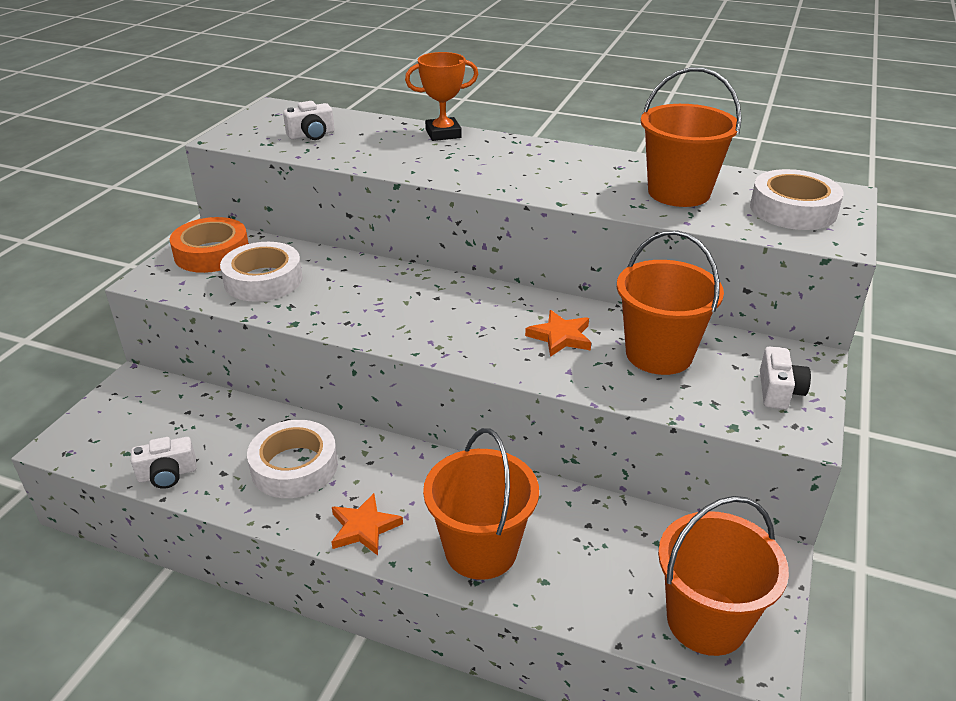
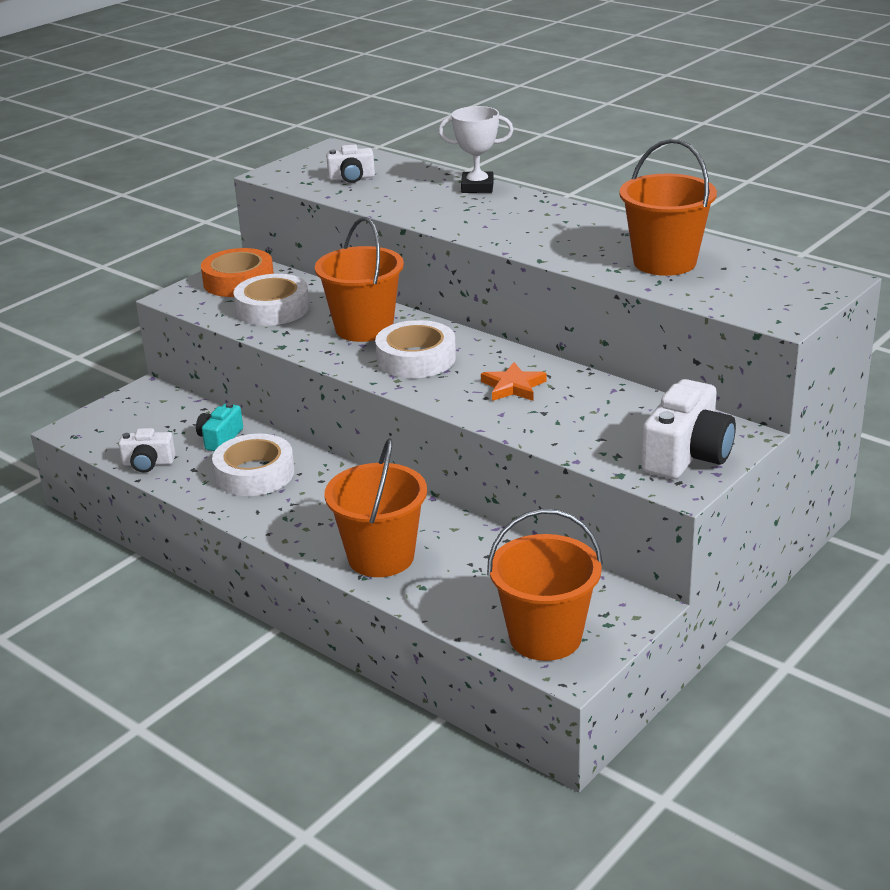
camera: 20 degrees right, 5 degrees down
(238, 428) = (220, 439): none -> turquoise camera
(364, 528) = (291, 526): orange star -> none
(443, 134) = (477, 187): orange trophy -> white trophy
(659, 354) = (596, 412): orange bucket -> orange bucket (364, 328)
(778, 391) = (687, 455): white camera -> white camera, size x1.74
(793, 209) = (766, 288): white tape -> white tape (416, 359)

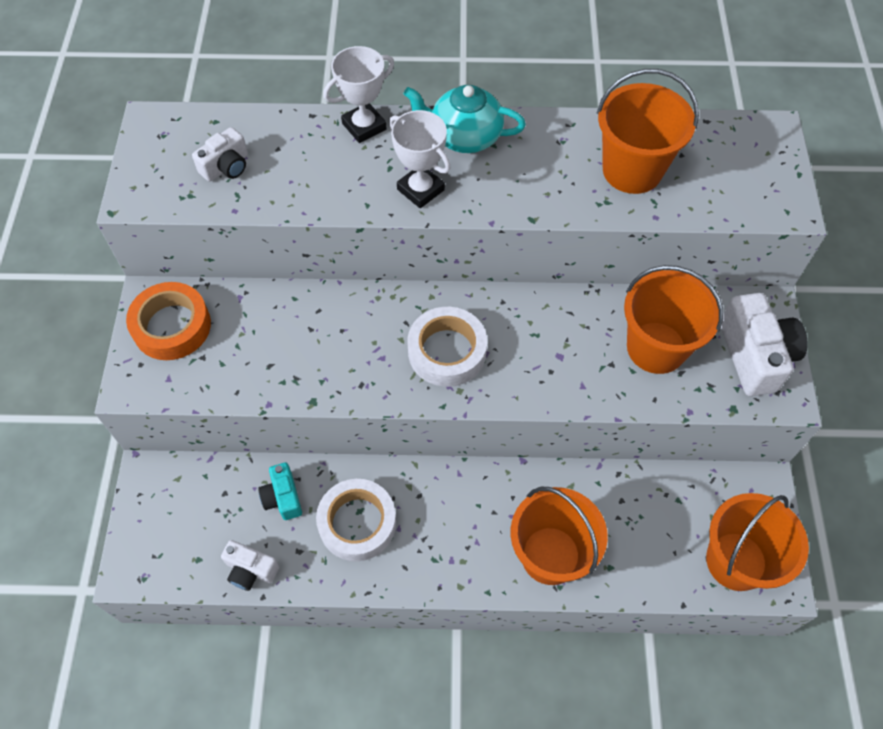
camera: 40 degrees left, 30 degrees up
(148, 463) = (250, 570): white camera -> white camera turned 60 degrees clockwise
(272, 309) = (248, 351): white tape -> none
(364, 328) = (361, 333): orange bucket -> orange bucket (656, 347)
(474, 224) = (420, 190): none -> white trophy
(513, 386) = (558, 344): orange star -> none
(548, 211) = (464, 136): none -> turquoise teapot

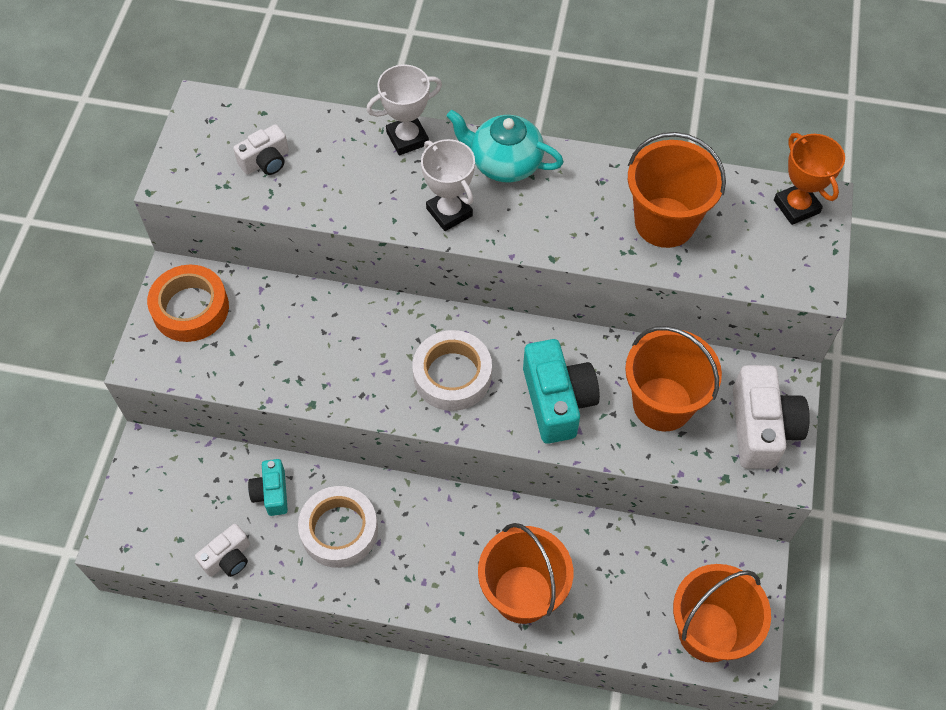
camera: 10 degrees right, 0 degrees up
(250, 570) = (228, 558): white camera -> white camera turned 75 degrees counterclockwise
(554, 360) = (557, 401): none -> turquoise camera
(752, 139) = (796, 206): none -> orange trophy

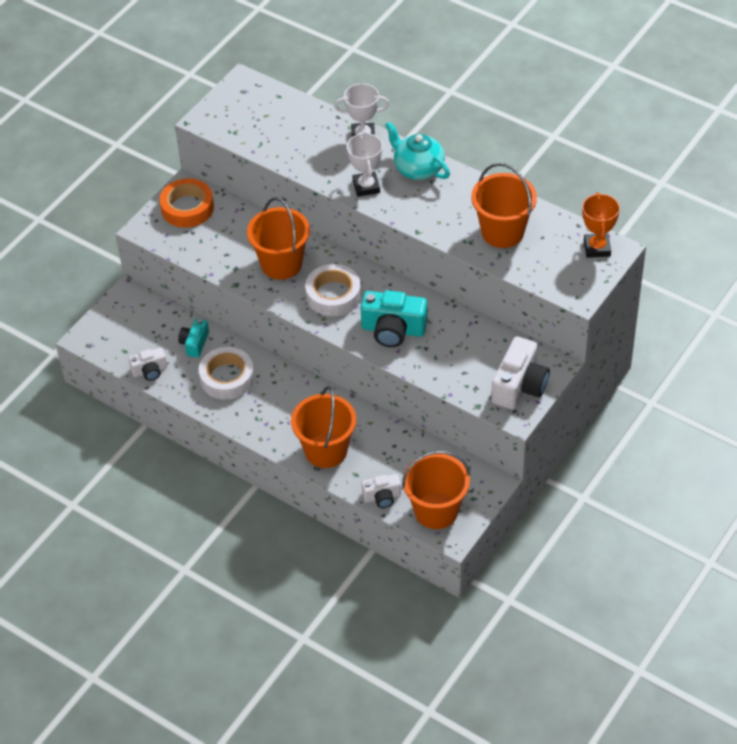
camera: 25 degrees right, 10 degrees down
(266, 161) = (266, 125): white camera -> white camera (382, 497)
(557, 401) = (393, 330): turquoise camera -> turquoise camera turned 90 degrees clockwise
(662, 404) = (461, 352): orange bucket -> orange bucket (281, 264)

